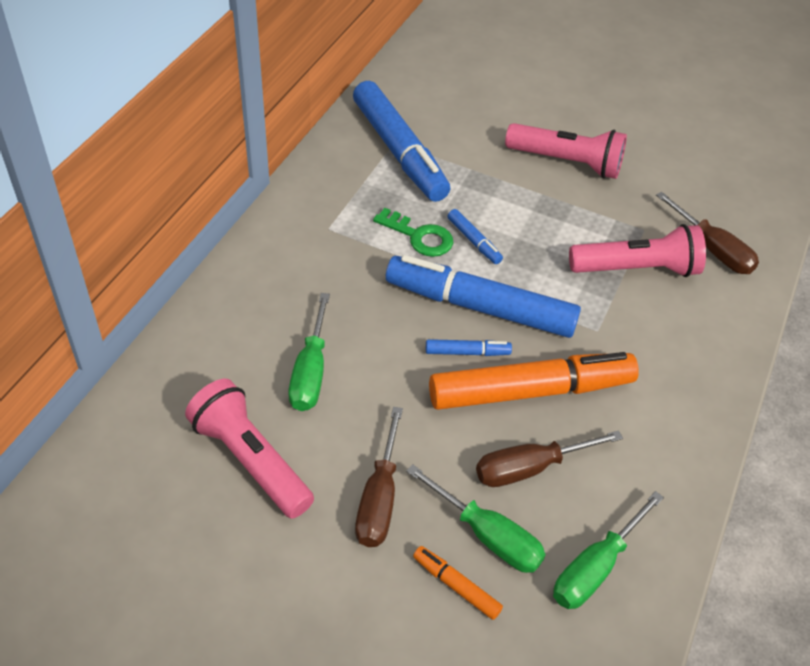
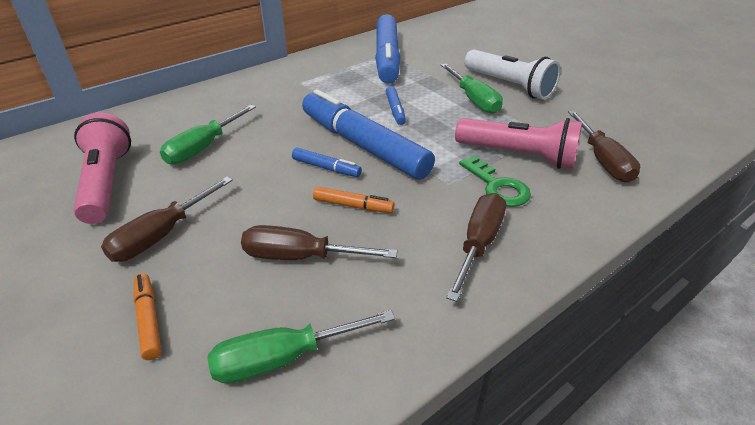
camera: 30 degrees right, 10 degrees down
(419, 236) = (357, 99): green key -> green key (497, 186)
(487, 535) = (214, 292): green screwdriver -> green screwdriver (473, 100)
(530, 391) = (353, 206): orange marker -> orange marker, size x0.42
(566, 162) = (509, 86): pink flashlight -> white flashlight
(667, 393) = (478, 244): none -> brown screwdriver

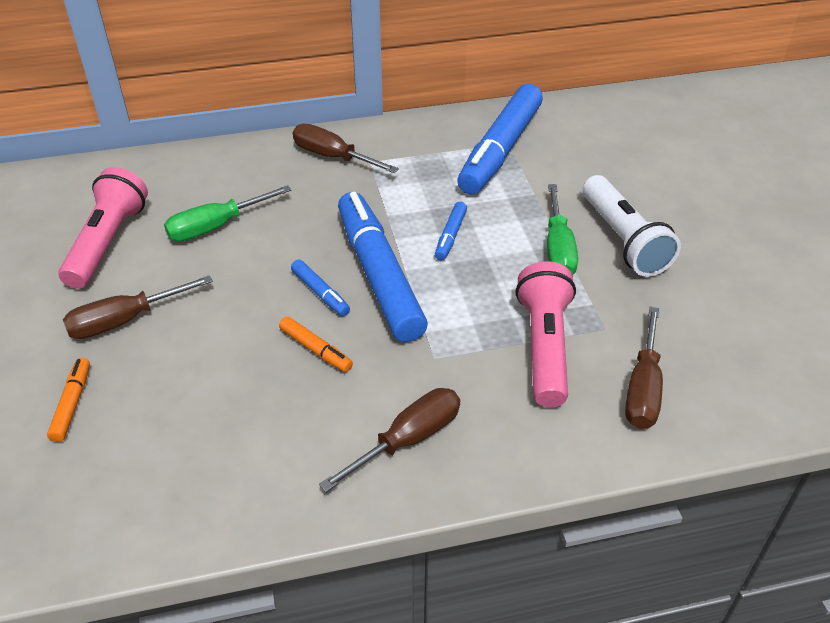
camera: 25 degrees right, 5 degrees up
(284, 358) = (155, 483): green screwdriver -> none
(301, 257) = (230, 390): brown screwdriver -> brown screwdriver (333, 157)
(497, 186) = (485, 379): green key -> none
(518, 155) = (544, 347): pink flashlight -> pink flashlight turned 135 degrees counterclockwise

